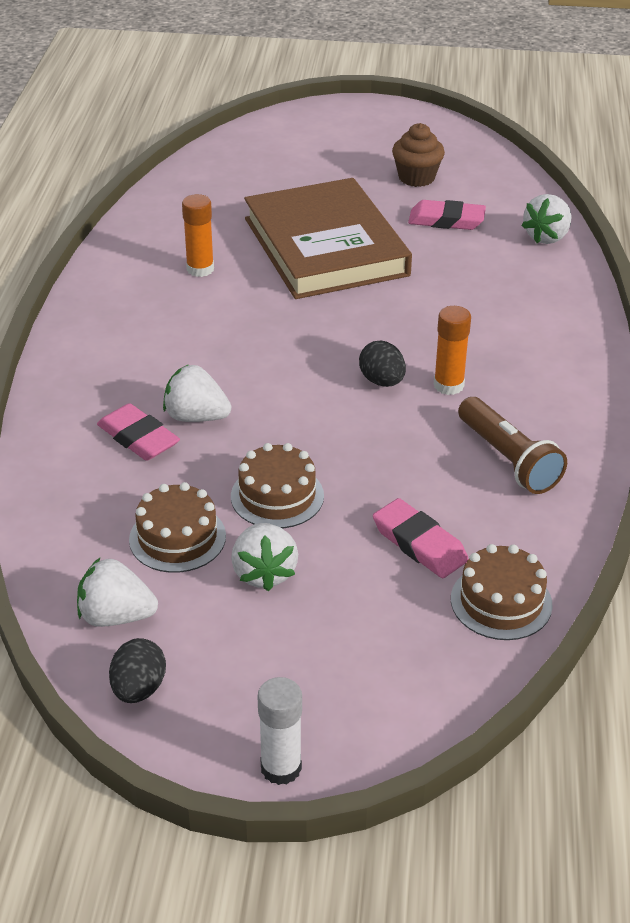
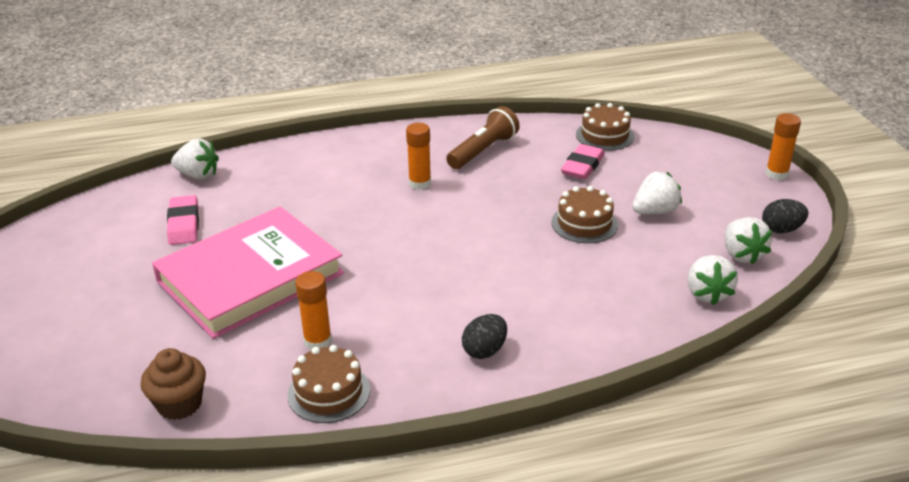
camera: 110 degrees left, 5 degrees down
(138, 438) = (574, 301): pink eraser -> none
(177, 538) = (656, 251): brown cake -> brown cake (329, 392)
(196, 417) = (529, 280): white strawberry -> white strawberry (707, 294)
(281, 768) = (776, 174): white glue stick -> orange glue stick
(325, 247) = (250, 277): brown book -> pink book
(382, 381) = (432, 210): black egg -> black egg (484, 350)
(416, 177) = (105, 254): brown cupcake -> brown cupcake (179, 404)

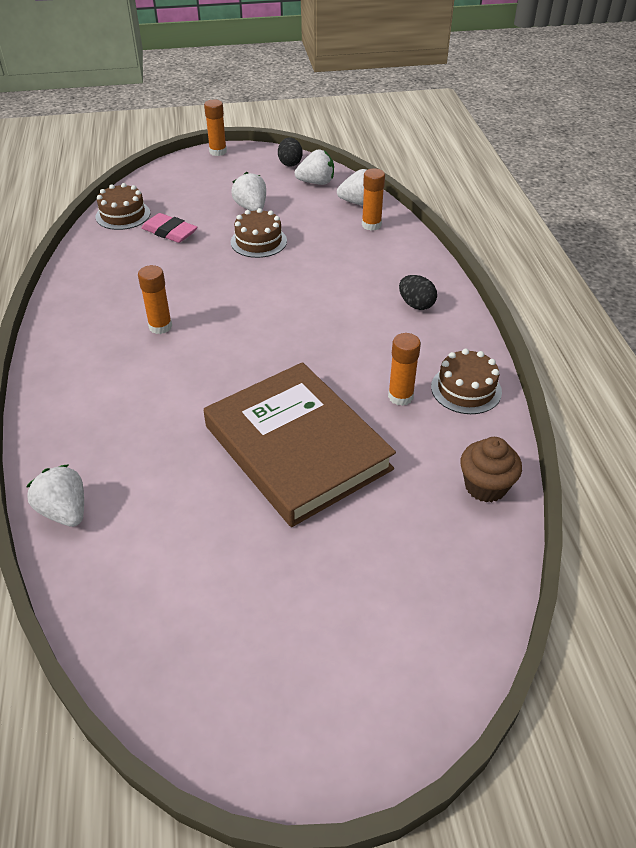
camera: 85 degrees left, 10 degrees up
(184, 224) = (178, 514): pink eraser -> none
(198, 175) = (65, 511): white strawberry -> white strawberry turned 60 degrees counterclockwise
(250, 277) = (297, 447): pink book -> brown book
(483, 151) = (116, 283): brown flashlight -> none
(655, 307) = (371, 225): none -> orange glue stick

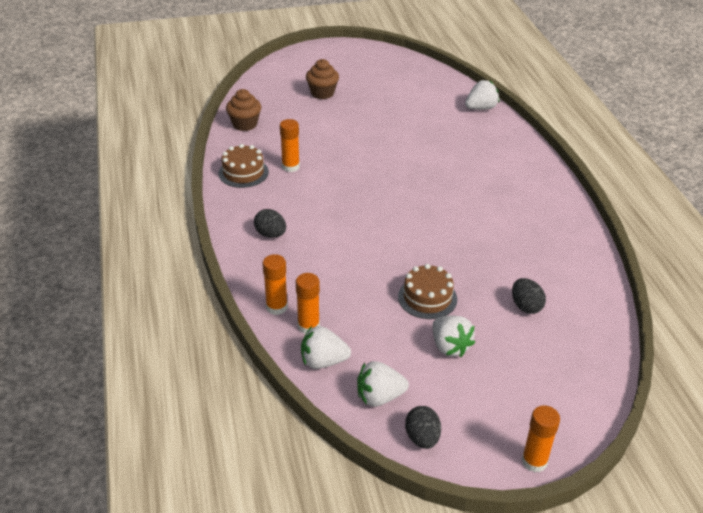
camera: 175 degrees right, 5 degrees down
(65, 511) = (481, 108): white strawberry -> white strawberry turned 75 degrees counterclockwise
(123, 215) = (591, 329): brown cake -> none
(160, 326) = (482, 208): orange glue stick -> orange glue stick (276, 307)
(169, 232) = (526, 306): pink eraser -> black egg
(297, 447) = (358, 138): brown book -> none
(351, 568) = (322, 93): none -> brown cupcake

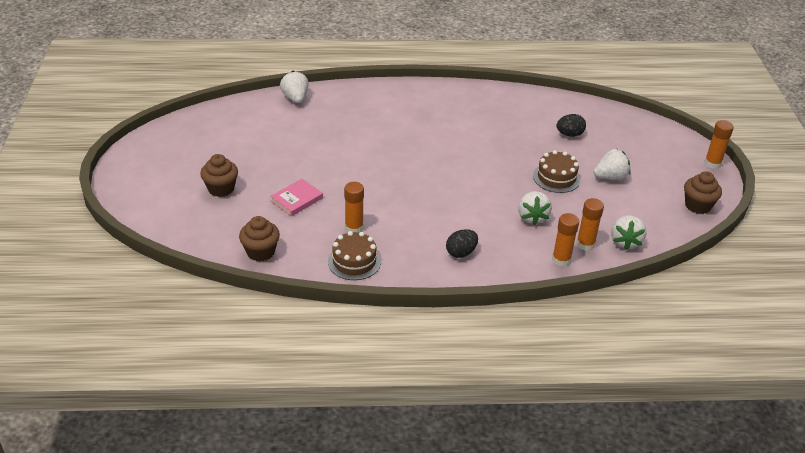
camera: 80 degrees left, 0 degrees up
(321, 131) = (296, 199): none -> pink book
(379, 397) = (661, 219): white strawberry -> white strawberry (532, 217)
(422, 438) = (697, 205): black egg -> brown cupcake

